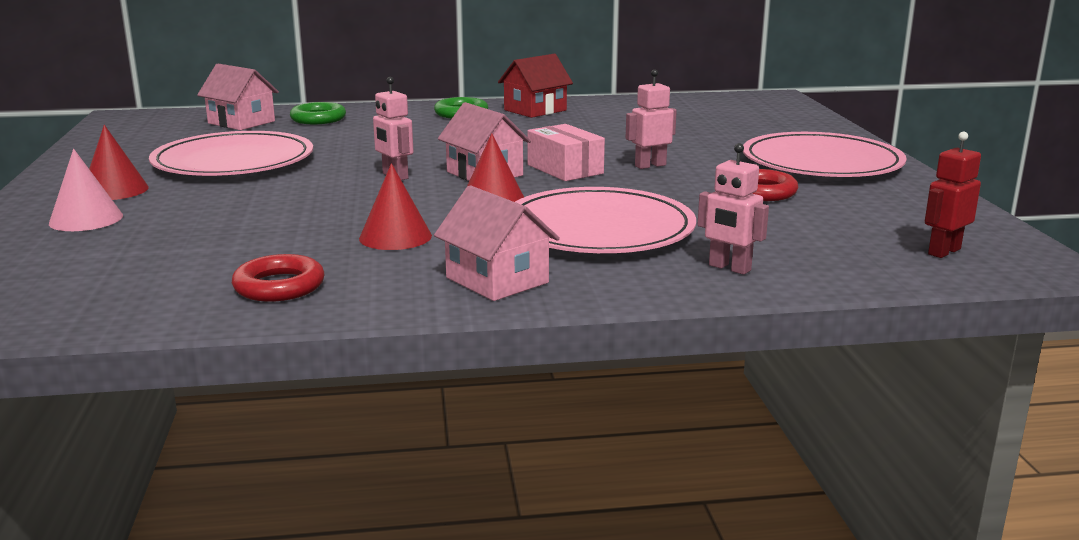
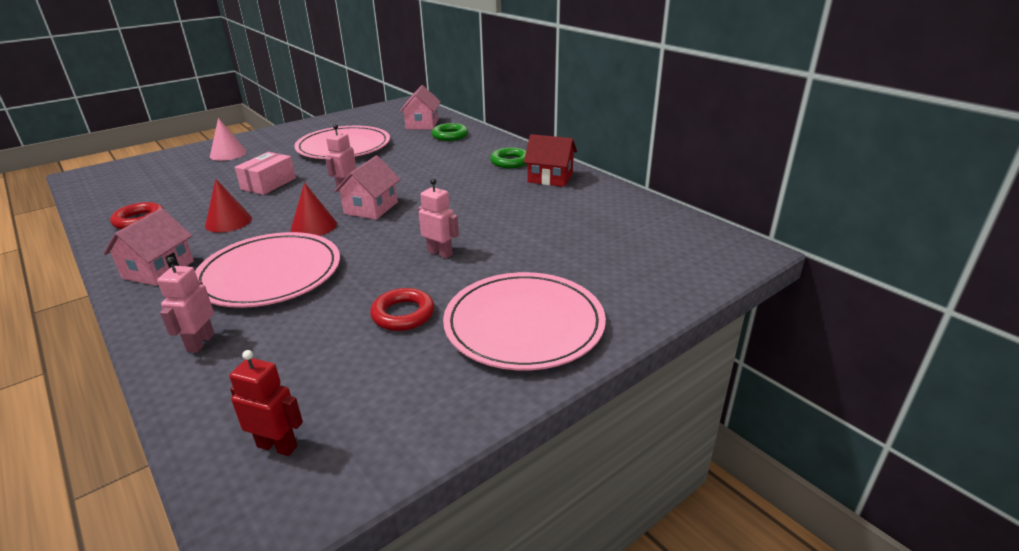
camera: 60 degrees right, 10 degrees up
(115, 190) = (276, 143): red cone -> none
(565, 169) = (403, 227): pink box -> pink box (268, 184)

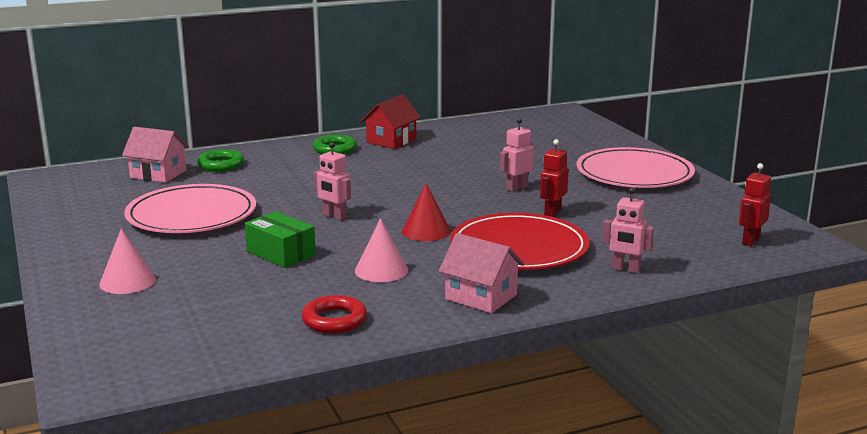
camera: 75 degrees left, 10 degrees down
(228, 222) = (381, 270): red cone -> pink cone
(268, 184) = (281, 253): pink box -> green box
(270, 274) = (519, 248): pink plate -> red plate
(368, 281) = (552, 213): none -> red robot
(371, 208) = (401, 207): pink house -> none
(403, 314) = (608, 204): red ring -> none

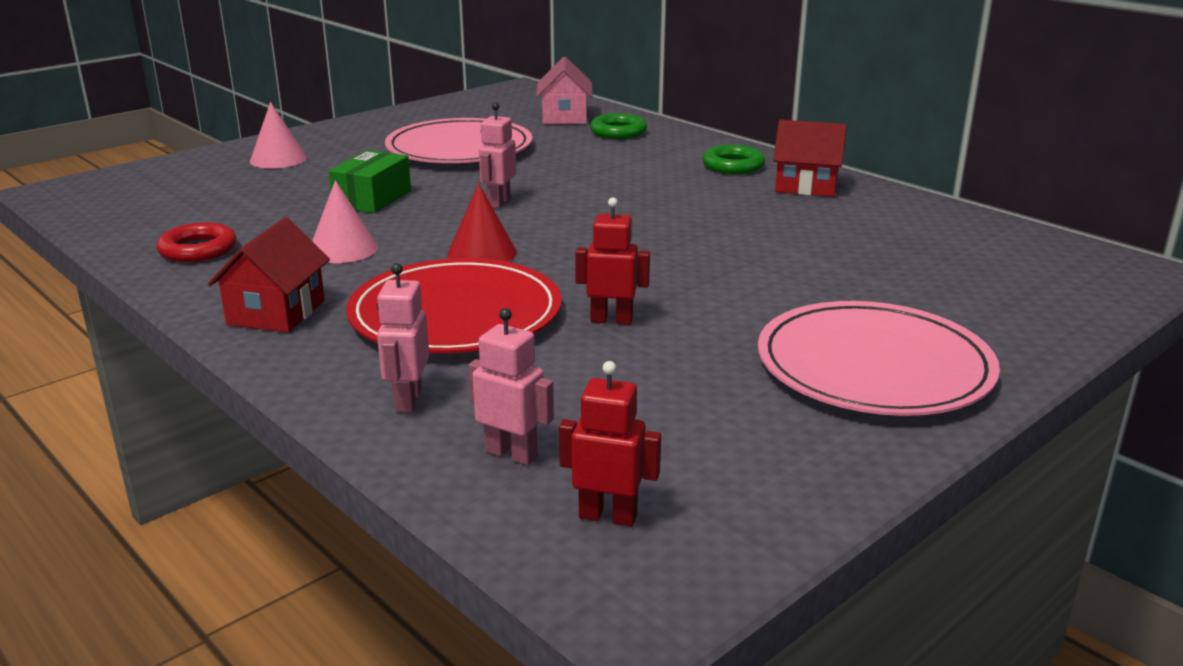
camera: 70 degrees right, 5 degrees up
(481, 297) = (276, 312): pink house -> red house
(516, 188) = (698, 283): pink robot -> pink robot (511, 454)

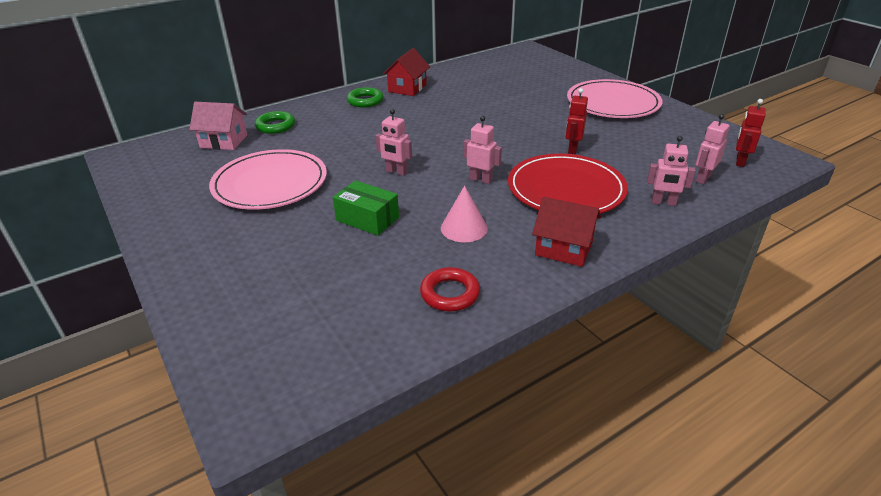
camera: 80 degrees left, 10 degrees up
(278, 159) = (238, 270): pink cone -> none
(482, 253) = (481, 179): red cone -> pink robot

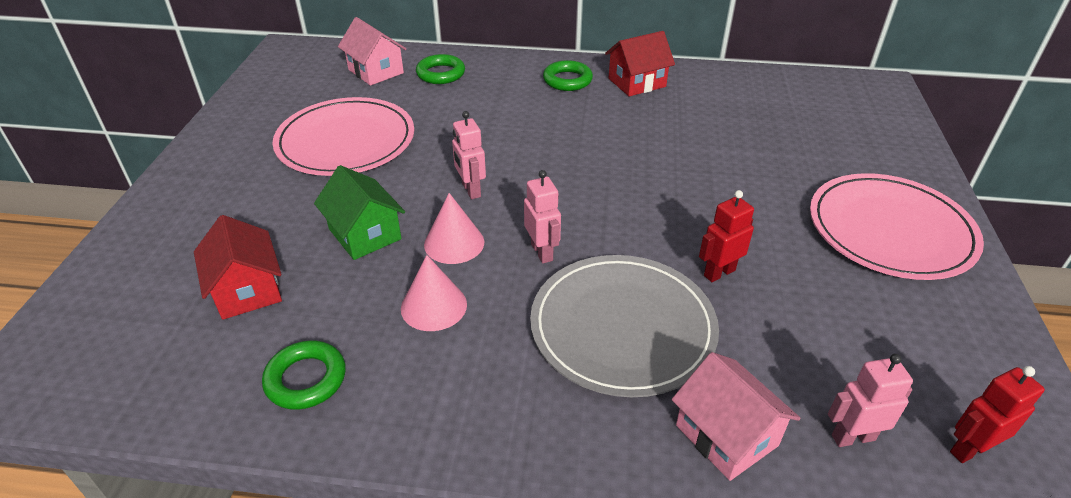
camera: 40 degrees right, 5 degrees up
(367, 219) = (365, 234): green box -> green house
(427, 198) = (454, 243): none -> pink cone
(450, 293) = (306, 379): red ring -> green ring
(564, 248) = (496, 410): red house -> red house (247, 290)
(566, 189) = (622, 327): red plate -> grey plate
(663, 202) = (726, 435): pink robot -> pink house

